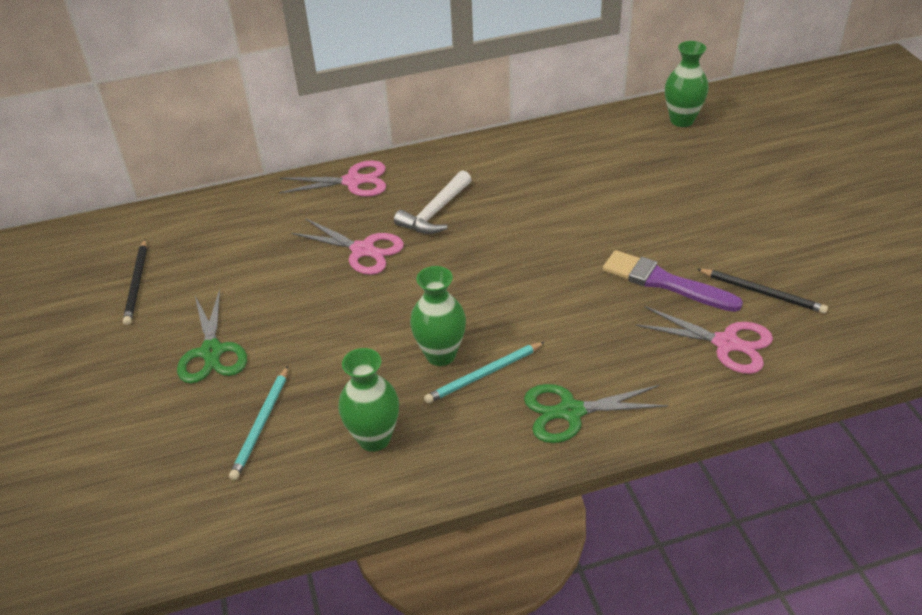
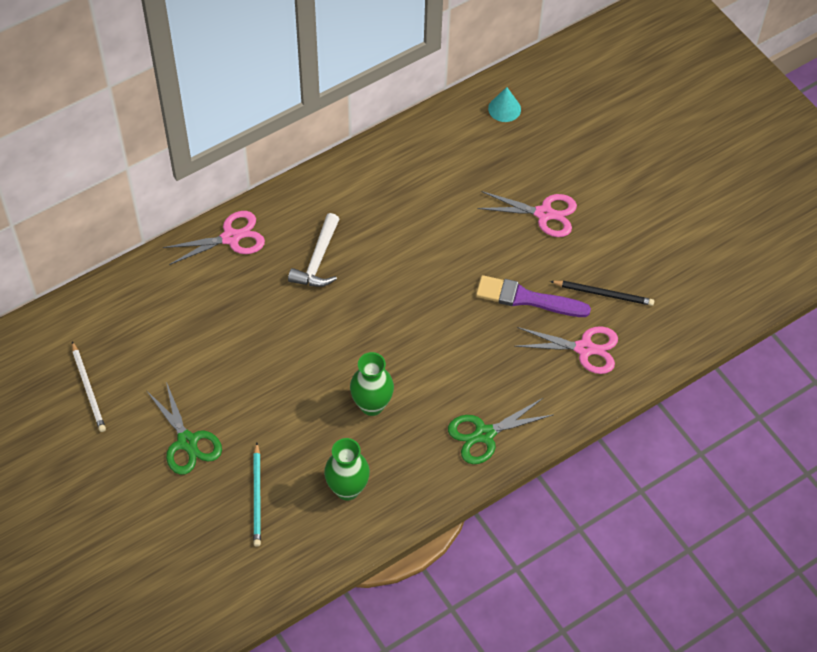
camera: 20 degrees left, 15 degrees up
(137, 284) = (88, 389): black pencil -> white pencil
(363, 250) = (270, 314): pink scissors -> pink scissors (544, 214)
(483, 374) = (411, 416): turquoise pencil -> none
(682, 120) = (504, 109): green vase -> turquoise cone

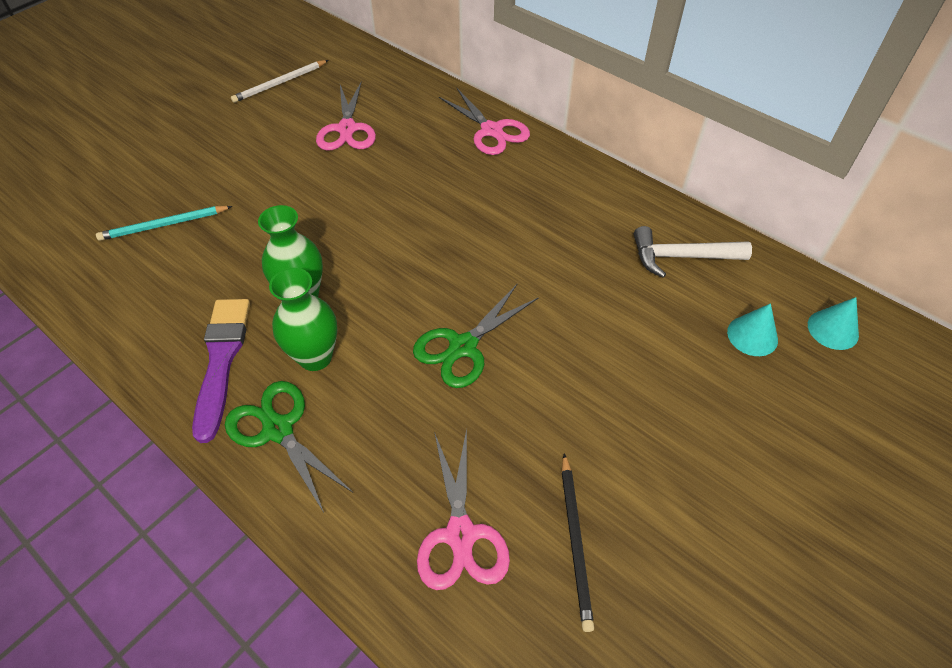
camera: 75 degrees right, 5 degrees down
(187, 442) = (228, 158): green scissors -> green scissors (463, 347)
(318, 260) = (492, 202): white hammer -> white hammer (680, 257)
(347, 489) = (178, 300): green vase -> green vase (315, 357)
(495, 152) = (752, 335): none -> turquoise cone
(527, 298) = (523, 432): purple brush -> purple brush (221, 360)
(544, 214) = (683, 420): pink scissors -> pink scissors (347, 129)

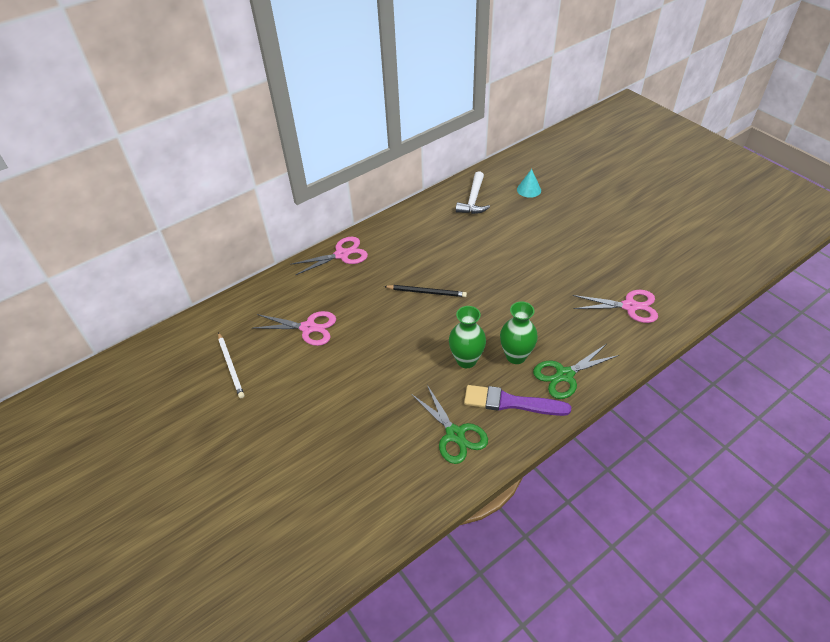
camera: 75 degrees left, 5 degrees down
(164, 225) = (377, 441): turquoise pencil -> none
(463, 347) = (519, 291): green scissors -> green scissors (455, 434)
(575, 541) = (633, 269): black pencil -> black pencil (427, 292)
(833, 329) = (529, 165): turquoise cone -> none

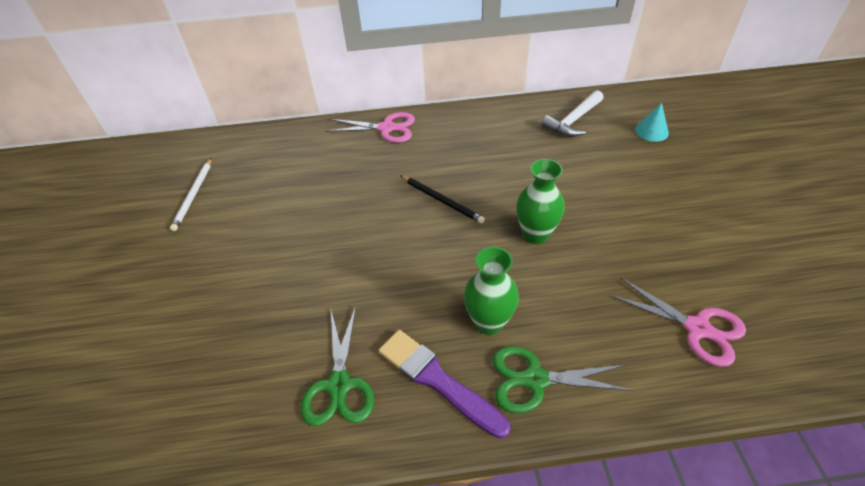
camera: 30 degrees right, 0 degrees up
(308, 328) = (293, 188): pink scissors -> none
(466, 360) = (425, 298): green vase -> green vase (535, 234)

